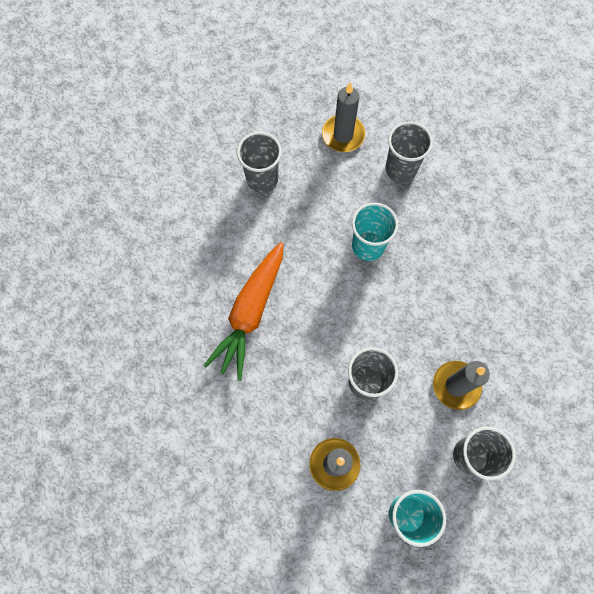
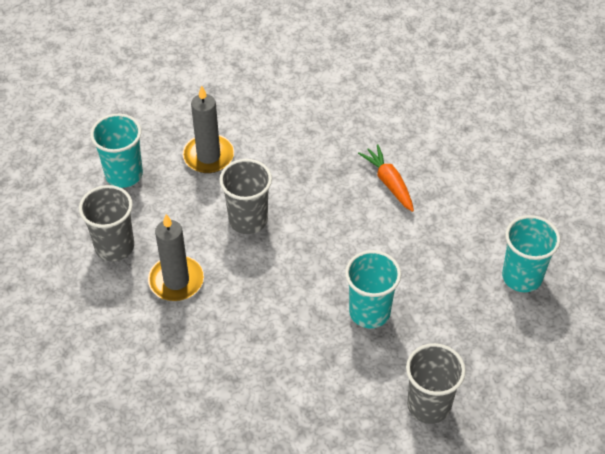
camera: 130 degrees right, 20 degrees down
(250, 312) = (389, 183): orange carrot -> orange carrot, size x0.56
(262, 179) = (522, 277): grey cup -> turquoise cup
(343, 135) = (517, 382): grey candle -> none

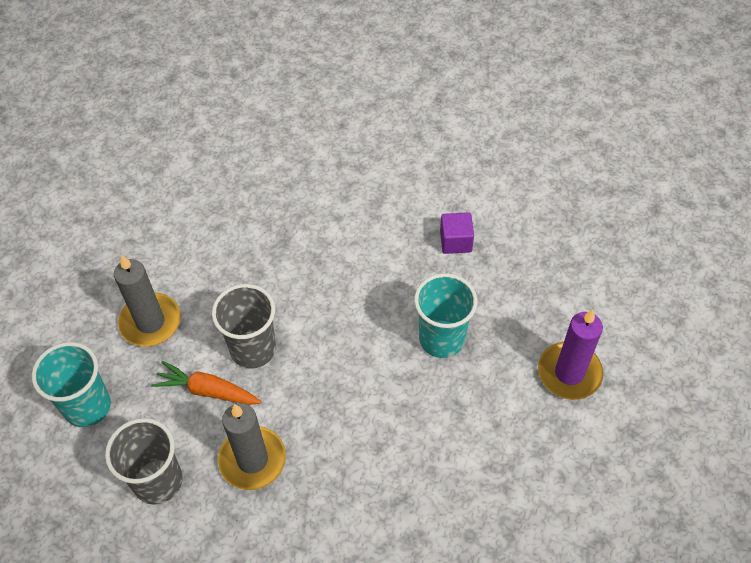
camera: 45 degrees left, 5 degrees up
(389, 183) = (333, 218): orange carrot -> orange carrot (208, 390)
(429, 405) = (569, 373): grey cup -> purple candle
(453, 262) = (455, 241): none -> purple cube
(522, 277) = (516, 210): turquoise cup -> none

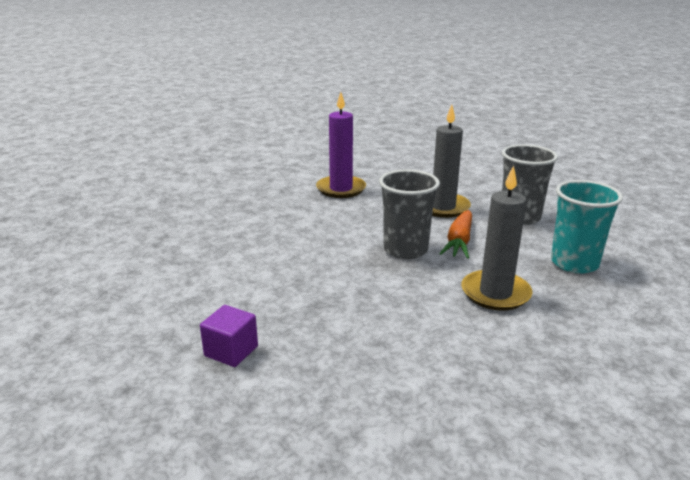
camera: 150 degrees left, 30 degrees down
(208, 390) = (459, 242): orange carrot -> orange carrot turned 60 degrees clockwise
(441, 339) = (255, 213): turquoise cup -> none
(455, 241) = (168, 251): purple cube -> purple cube (231, 351)
(569, 373) = (199, 181): purple candle -> purple candle (341, 189)

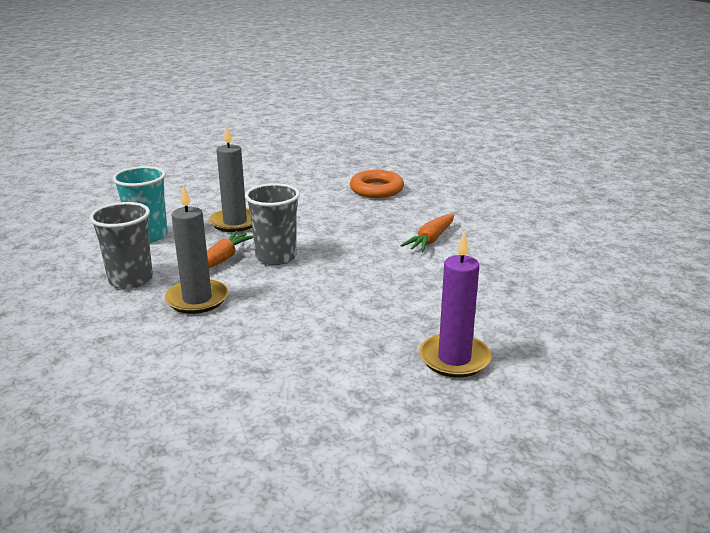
camera: 170 degrees left, 0 degrees up
(231, 288) = (430, 240): none -> orange carrot
(231, 351) = (424, 208): purple cube -> none
(318, 399) = (376, 189): none -> orange ring
(341, 189) = (301, 340): purple candle -> purple candle (454, 358)

